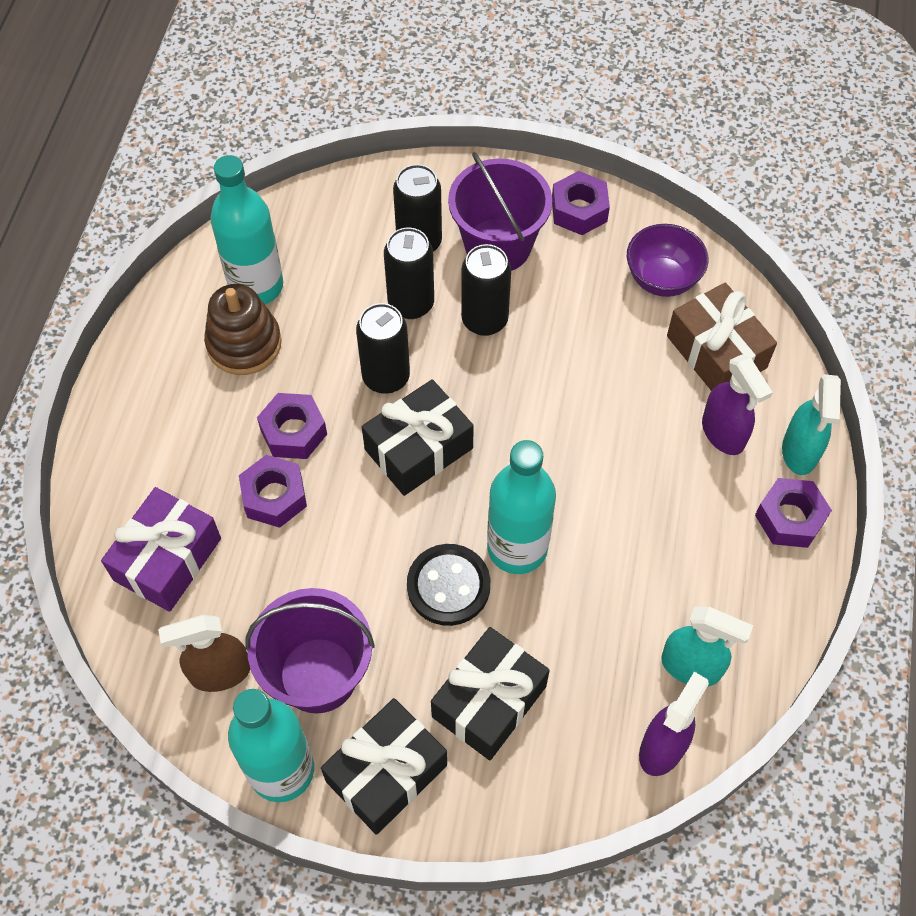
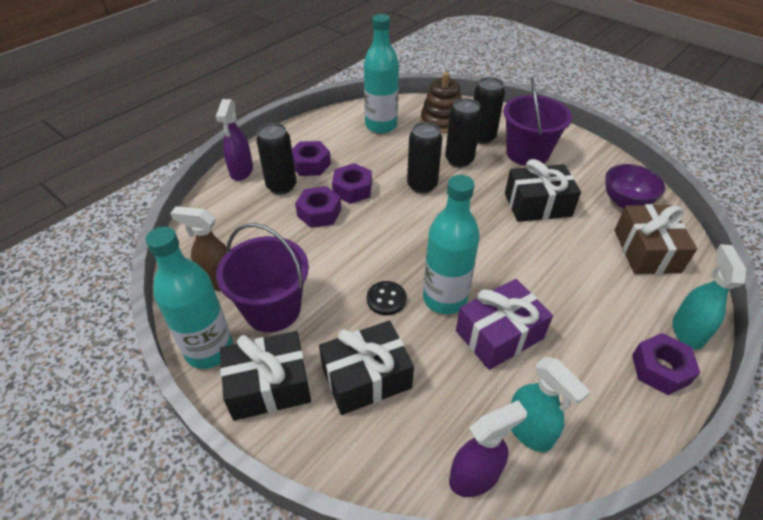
camera: 30 degrees right, 15 degrees down
(167, 559) = (240, 217): purple gift -> purple gift (499, 334)
(244, 344) = (356, 145): brown stacking toy -> brown stacking toy (441, 121)
(418, 449) = (417, 224): black gift -> black gift (537, 205)
(448, 586) = (386, 299): black button -> black button, size x0.66
(484, 320) = (498, 181): black can -> black can (281, 186)
(579, 210) = (587, 154): purple nut -> purple nut (310, 164)
(723, 433) = (630, 296): purple spray bottle -> purple spray bottle (241, 171)
(799, 452) = (687, 331): turquoise spray bottle -> turquoise spray bottle turned 150 degrees clockwise

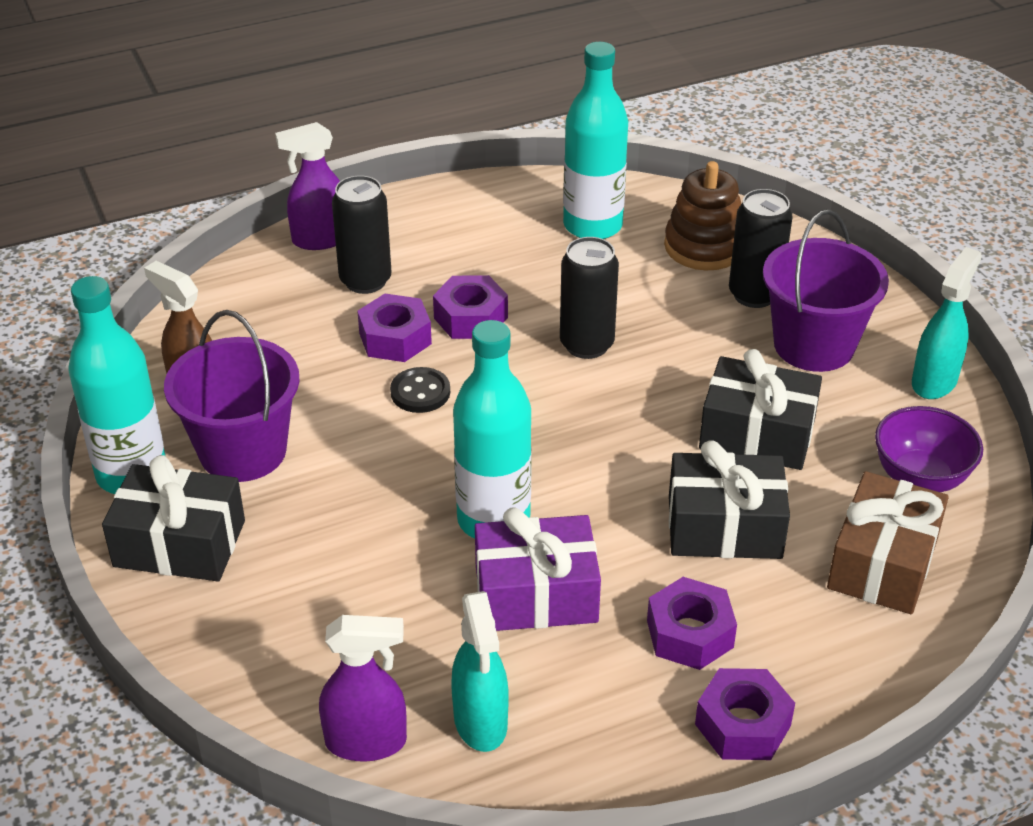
camera: 25 degrees right, 5 degrees down
(241, 171) = (320, 239): purple spray bottle -> purple spray bottle turned 45 degrees clockwise
(310, 164) = (432, 259): purple nut -> purple nut (690, 634)
(366, 377) = (310, 579): black gift -> black gift (724, 527)
(386, 299) = (407, 492): black button -> black button (420, 392)
(459, 160) = (682, 322): black can -> none
(687, 331) = (836, 694): turquoise spray bottle -> turquoise spray bottle (934, 381)

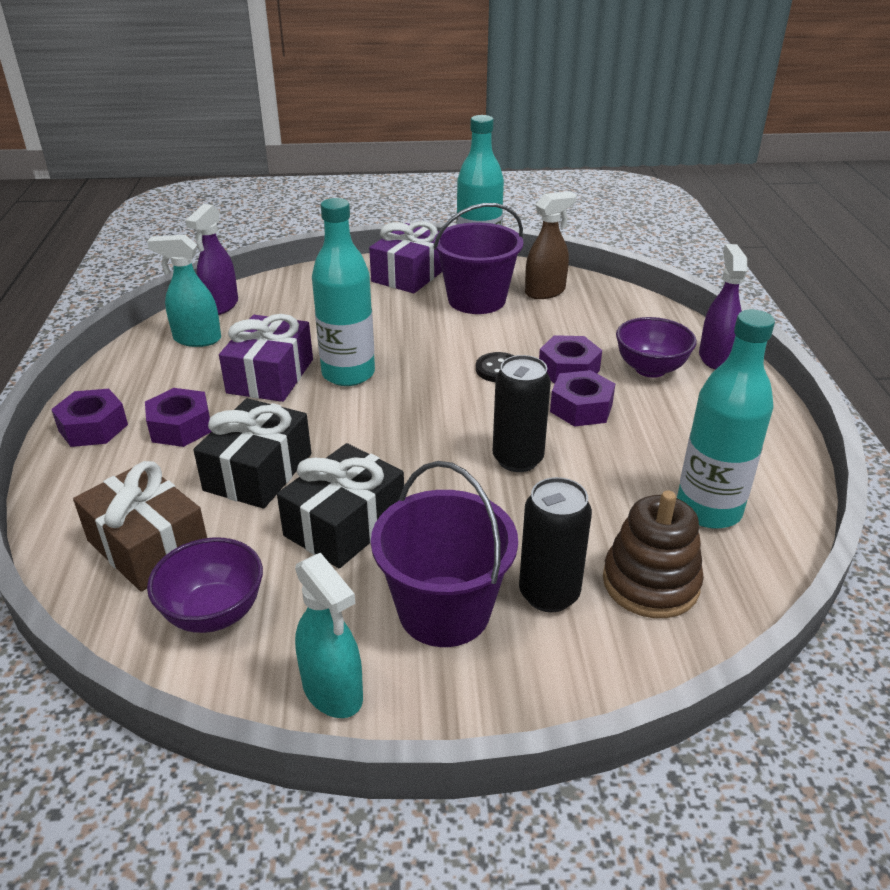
camera: 110 degrees right, 5 degrees down
(179, 544) = (410, 274): black gift -> purple gift
(365, 281) = (650, 369): black can -> purple bowl

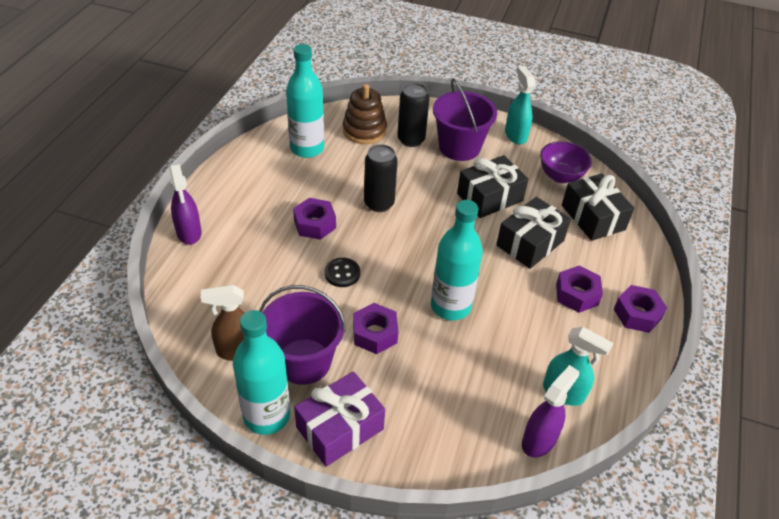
camera: 160 degrees left, 10 degrees up
(148, 545) = (593, 217): brown gift -> black gift
(270, 376) = (508, 324): purple gift -> none
(568, 369) = (295, 257): purple nut -> purple nut (375, 334)
(650, 369) = (241, 239): purple bowl -> none
(715, 358) = (189, 233): purple spray bottle -> purple spray bottle turned 45 degrees counterclockwise

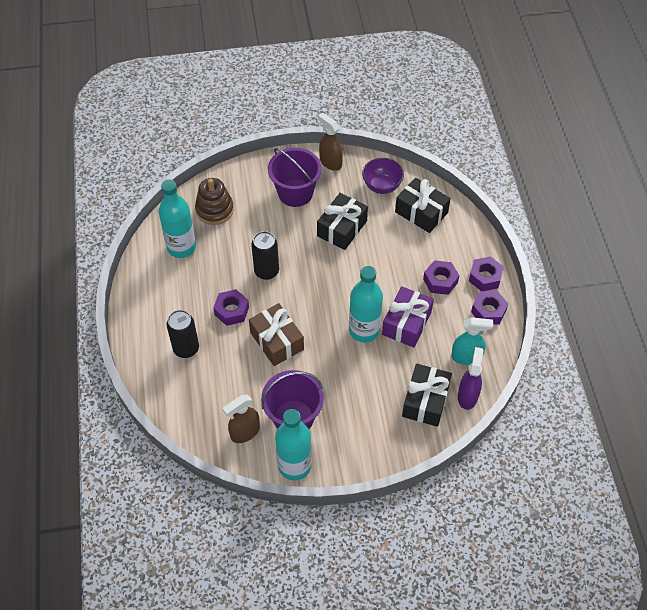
camera: 25 degrees left, 10 degrees up
(189, 233) = (145, 362): purple spray bottle -> none
(340, 428) = (345, 450): purple gift -> purple gift (406, 323)
(342, 273) = (277, 341): black button -> brown gift
(375, 334) = (327, 375): purple nut -> purple nut (488, 311)
(411, 140) = (255, 202): black can -> black can (186, 349)
(515, 135) = (330, 162): turquoise spray bottle -> brown spray bottle
(530, 243) = (390, 254): black gift -> black gift (425, 401)

